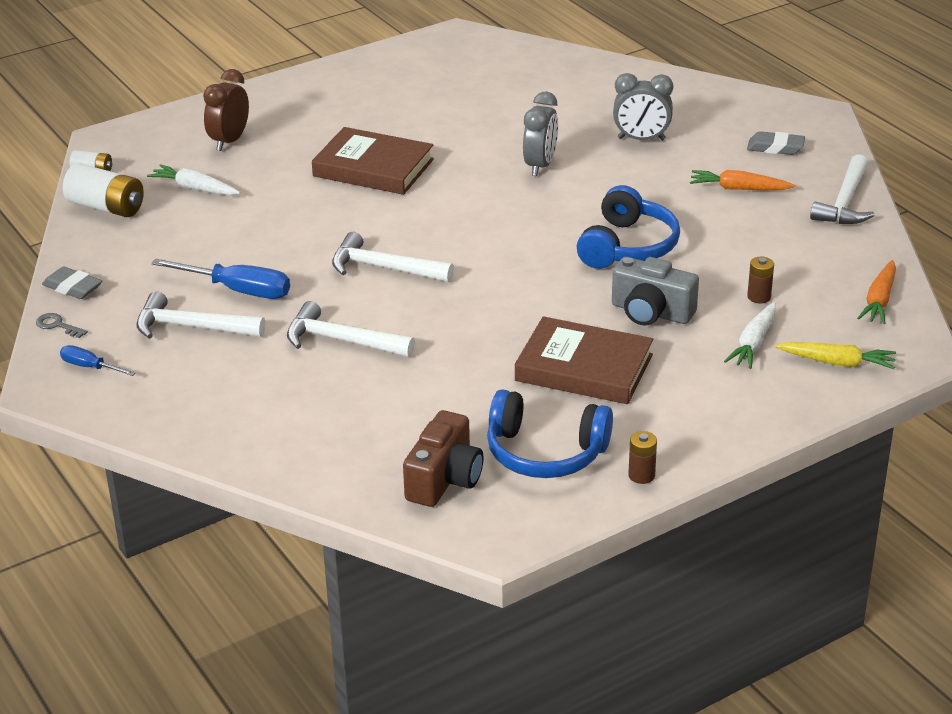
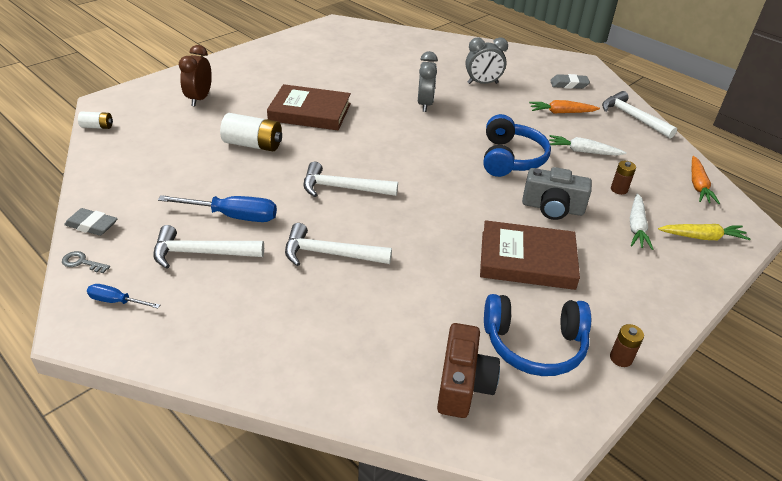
camera: 15 degrees left, 5 degrees up
(106, 207) = (112, 154): white battery -> white battery (253, 145)
(195, 188) = (180, 135): white carrot -> white carrot (583, 151)
(845, 202) = (632, 117): white hammer -> white hammer turned 135 degrees clockwise

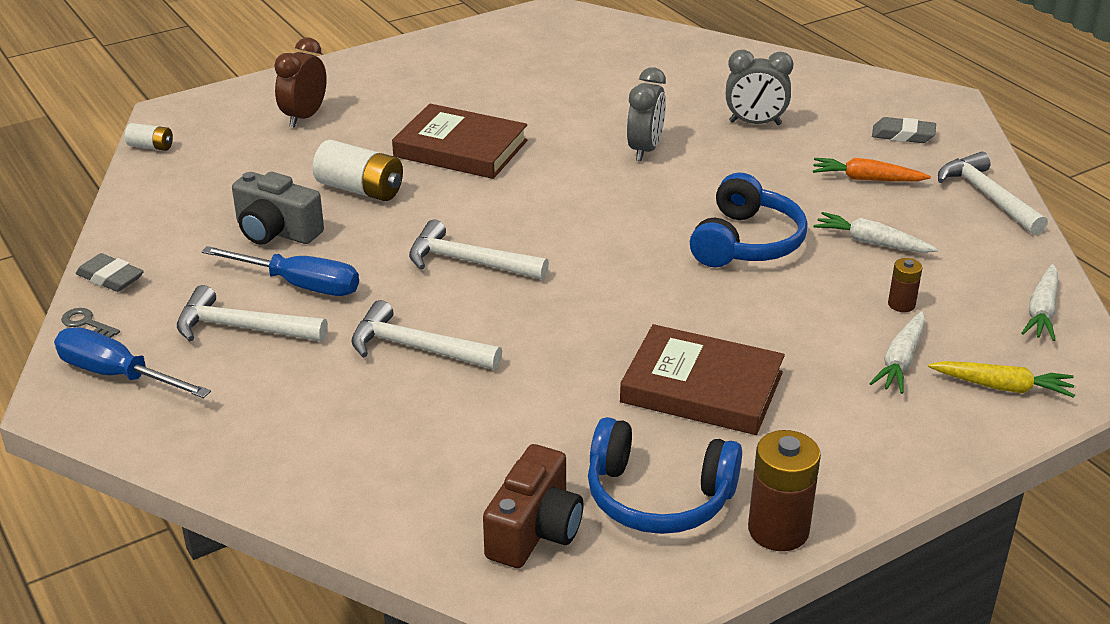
camera: 15 degrees right, 5 degrees down
(116, 301) = (117, 375): blue screwdriver -> blue screwdriver, size x1.79
(552, 208) = (777, 321): grey camera -> grey camera (276, 231)
(621, 358) = (778, 530): brown battery -> brown battery, size x1.85
(698, 185) = (1041, 311): orange carrot -> white carrot

